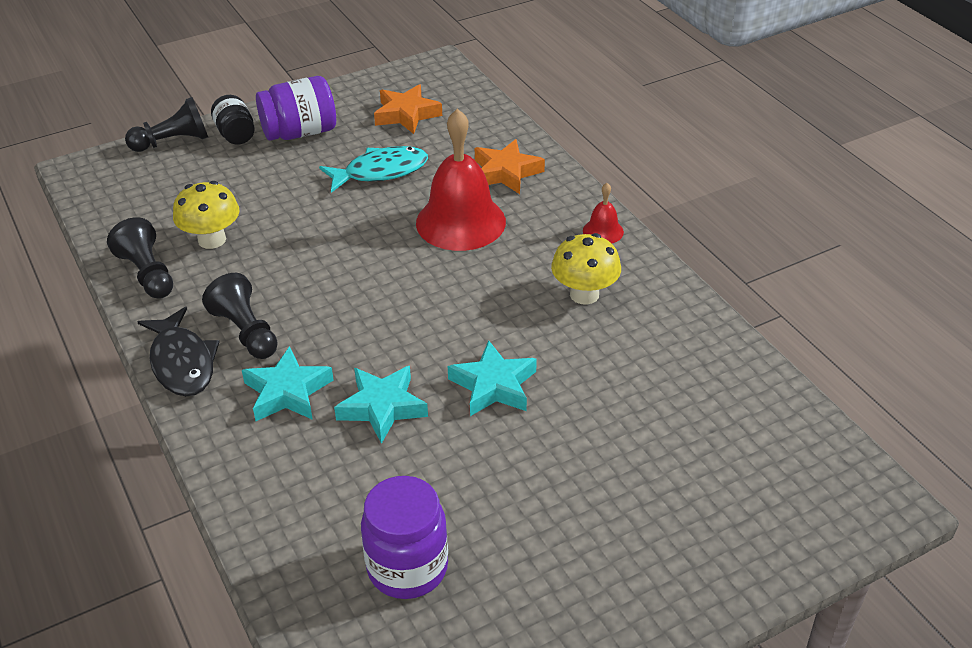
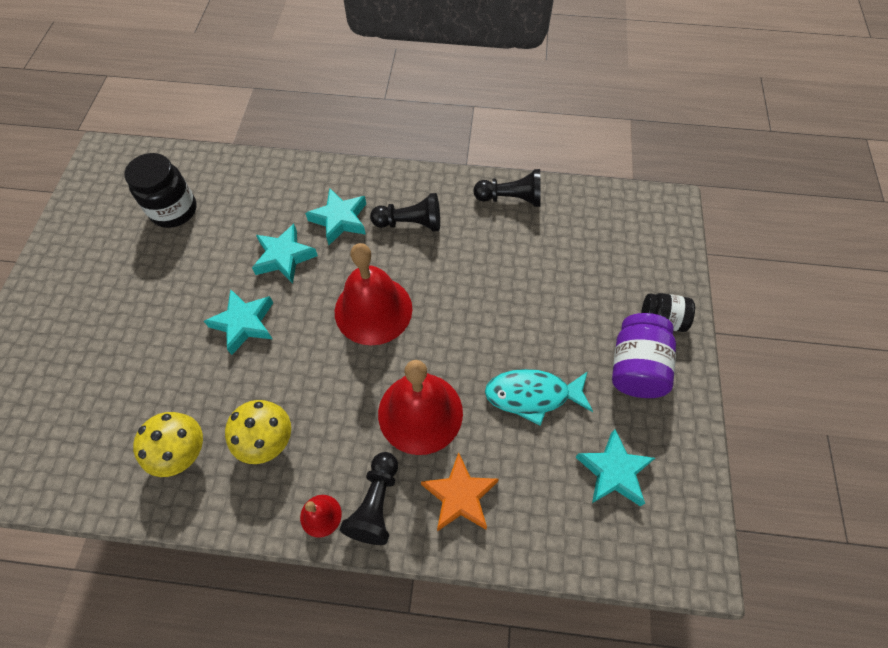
camera: 125 degrees right, 20 degrees up
(173, 142) = (676, 274): black pawn -> black pawn (376, 504)
(182, 362) = (409, 184): black fish -> none
(212, 240) = (523, 245): yellow mushroom -> yellow mushroom (183, 453)
(380, 172) = (532, 395): turquoise fish -> turquoise fish turned 75 degrees clockwise
(385, 301) = (373, 310): none -> red bell
(406, 114) = (613, 471): orange star -> turquoise star
(407, 568) = (174, 210): purple jar -> black jar

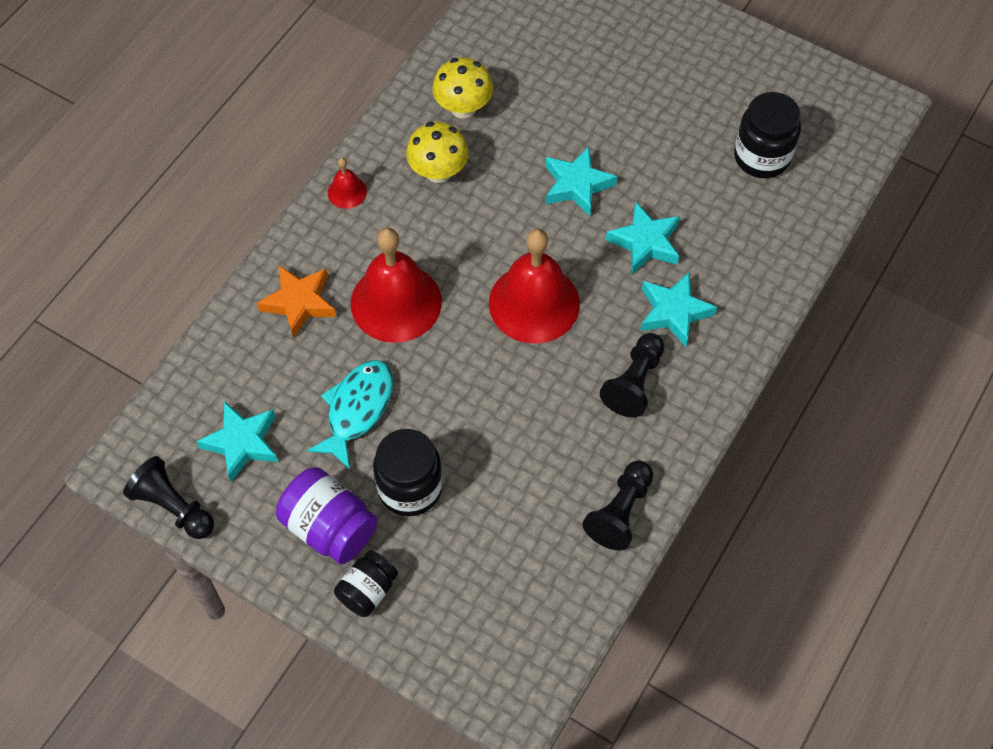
camera: 115 degrees right, 0 degrees up
(376, 504) = (332, 235): black pawn -> black pawn (173, 506)
(572, 327) = (410, 488): none -> black jar

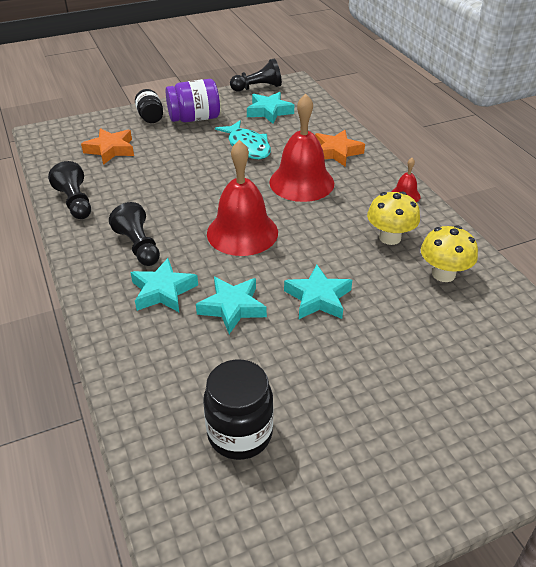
camera: 125 degrees right, 20 degrees down
(410, 488) = (183, 145): black jar -> none
(487, 571) = (110, 150): none -> orange star

